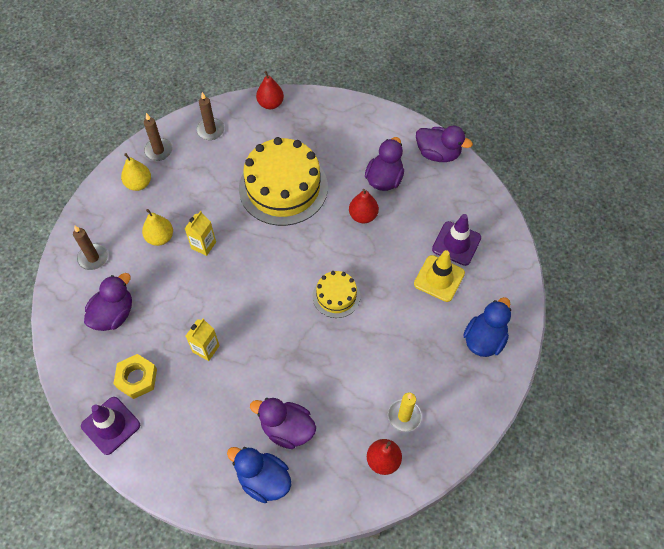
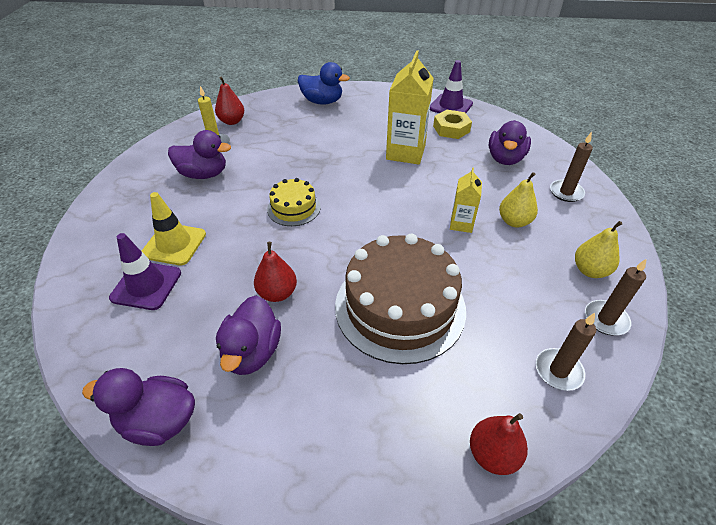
camera: 165 degrees right, 15 degrees down
(206, 349) = (405, 152): yellow carton -> yellow carton, size x1.83
(283, 187) = (400, 307): yellow cake -> brown cake
(287, 429) = (313, 124): purple duck -> purple duck (204, 174)
(484, 339) = (129, 202): blue duck -> none

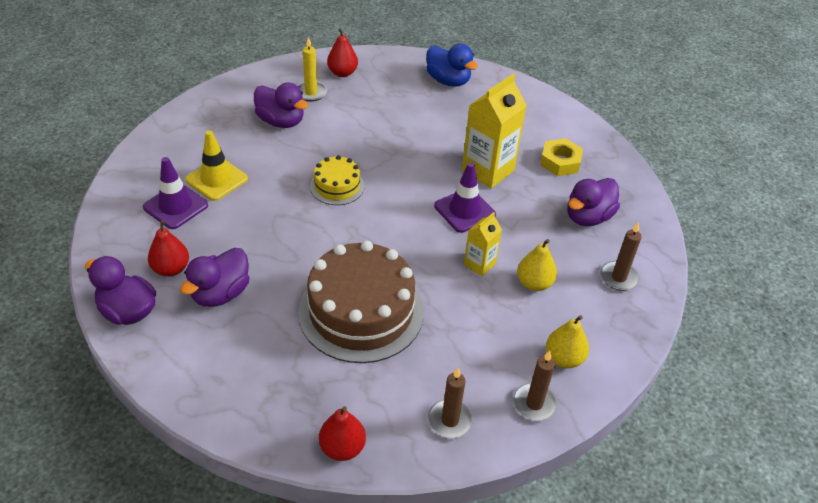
camera: 25 degrees right, 0 degrees up
(277, 293) = (270, 256): red pear -> red pear (171, 269)
(450, 106) = (584, 135): purple traffic cone -> purple traffic cone (464, 210)

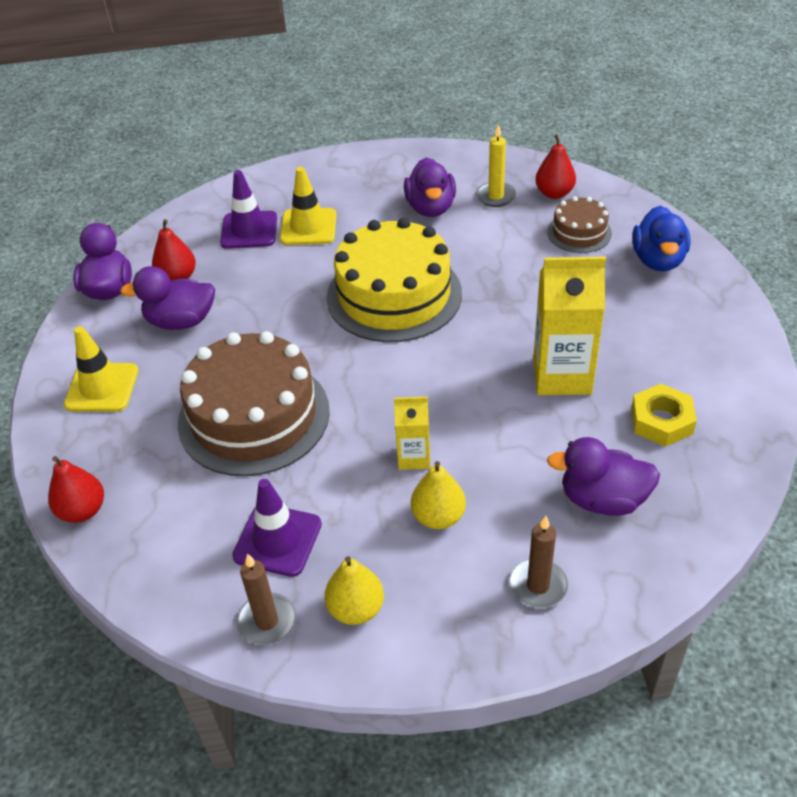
camera: 55 degrees right, 0 degrees up
(232, 373) = (102, 388): none -> yellow traffic cone
(337, 186) = (394, 295): yellow cake -> yellow cake, size x2.01
(388, 88) = (579, 232): none -> brown cake
(450, 420) = (182, 566): brown candle -> none
(464, 210) = (477, 397): purple traffic cone -> purple traffic cone (277, 540)

